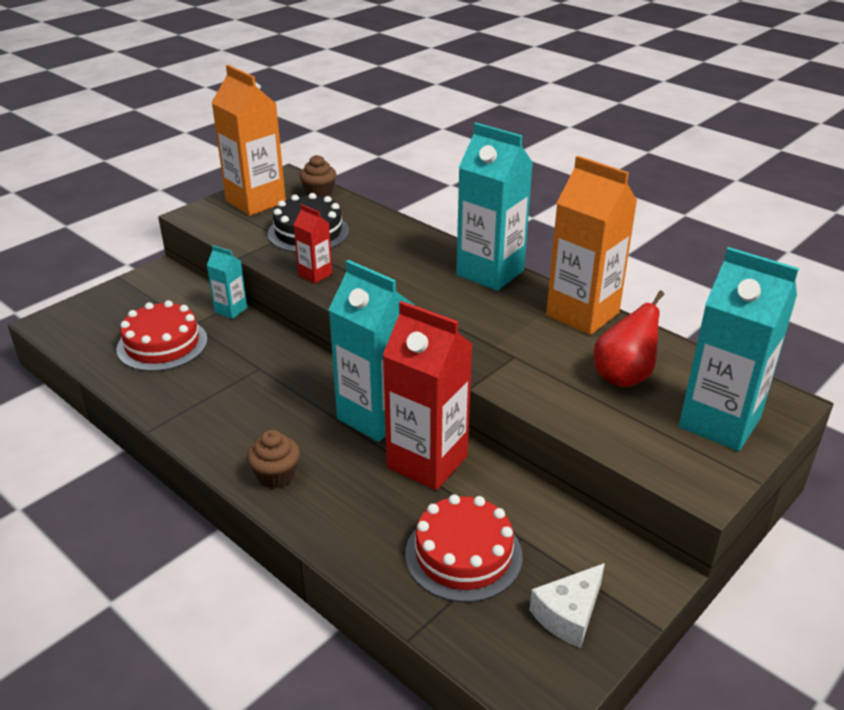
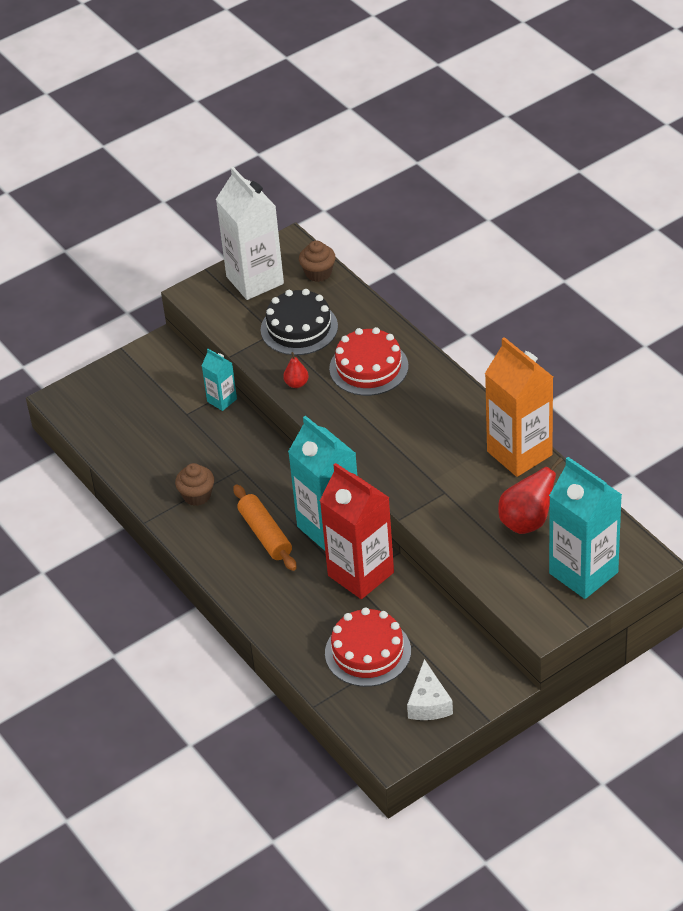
camera: 15 degrees right, 10 degrees up
(162, 344) = (159, 434): red cake -> red cake (368, 367)
(255, 202) = (255, 280): orange carton -> white carton
(276, 475) = (241, 573): brown cupcake -> brown cupcake (197, 495)
(299, 430) = (265, 534): none -> orange rolling pin
(315, 275) = (296, 384): red carton -> red pear
(490, 273) = (454, 396): turquoise carton -> none
(568, 614) = (428, 703): white cheese -> white cheese turned 60 degrees counterclockwise

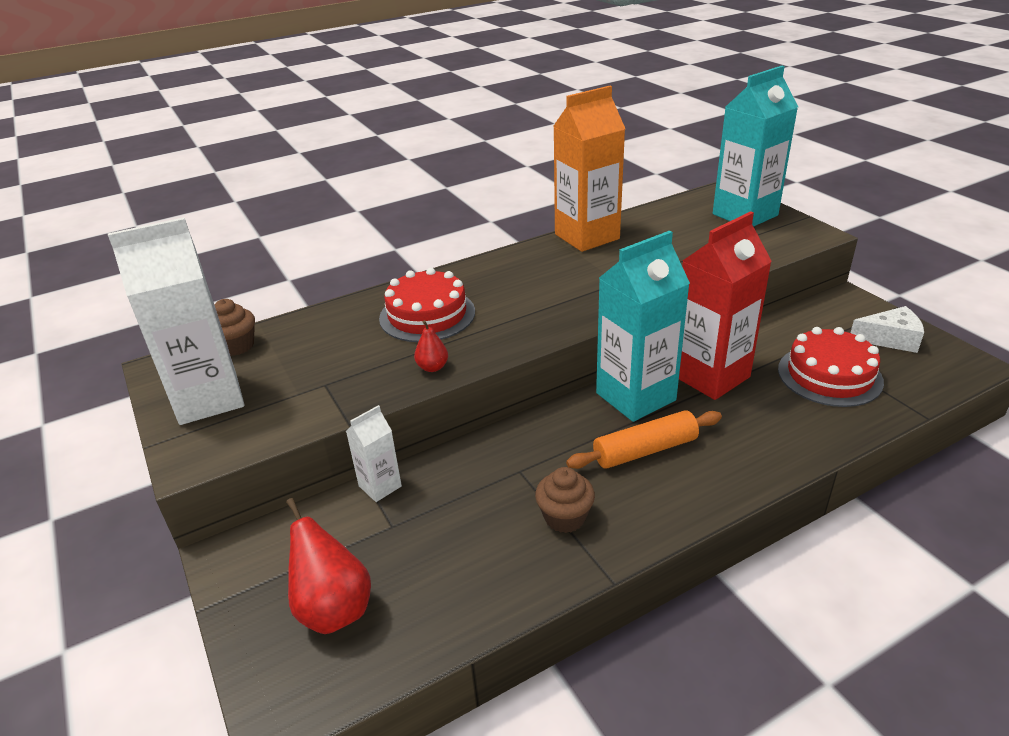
camera: 85 degrees left, 10 degrees down
(222, 400) = (380, 486): turquoise carton -> white carton
(299, 328) = (329, 363): black cake -> none
(527, 522) = (681, 236): red pear -> red pear (334, 608)

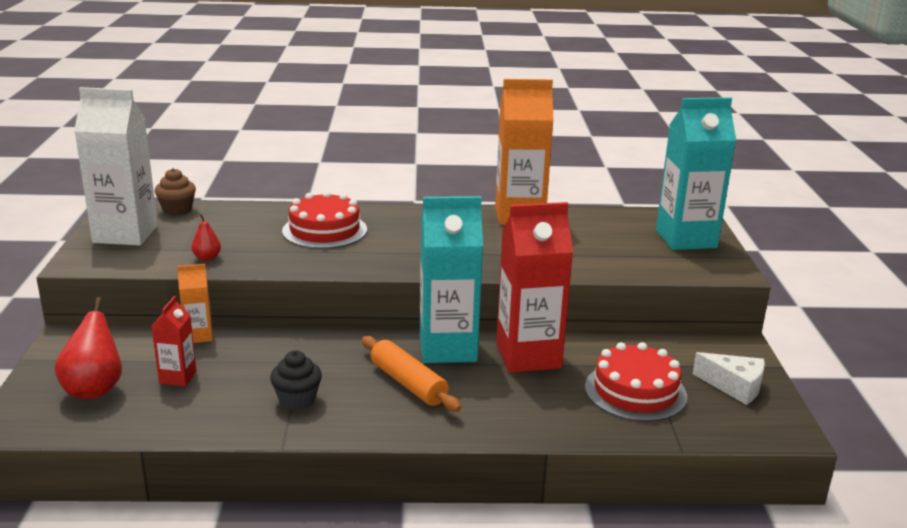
camera: 25 degrees right, 10 degrees down
(380, 486) = (198, 336): white carton -> orange carton
(413, 548) = (178, 377): none -> red carton
(432, 367) = (285, 263): red pear -> red pear (207, 258)
(565, 517) = (297, 400): brown cupcake -> black cupcake
(645, 450) = (408, 383): orange rolling pin -> orange rolling pin turned 45 degrees clockwise

